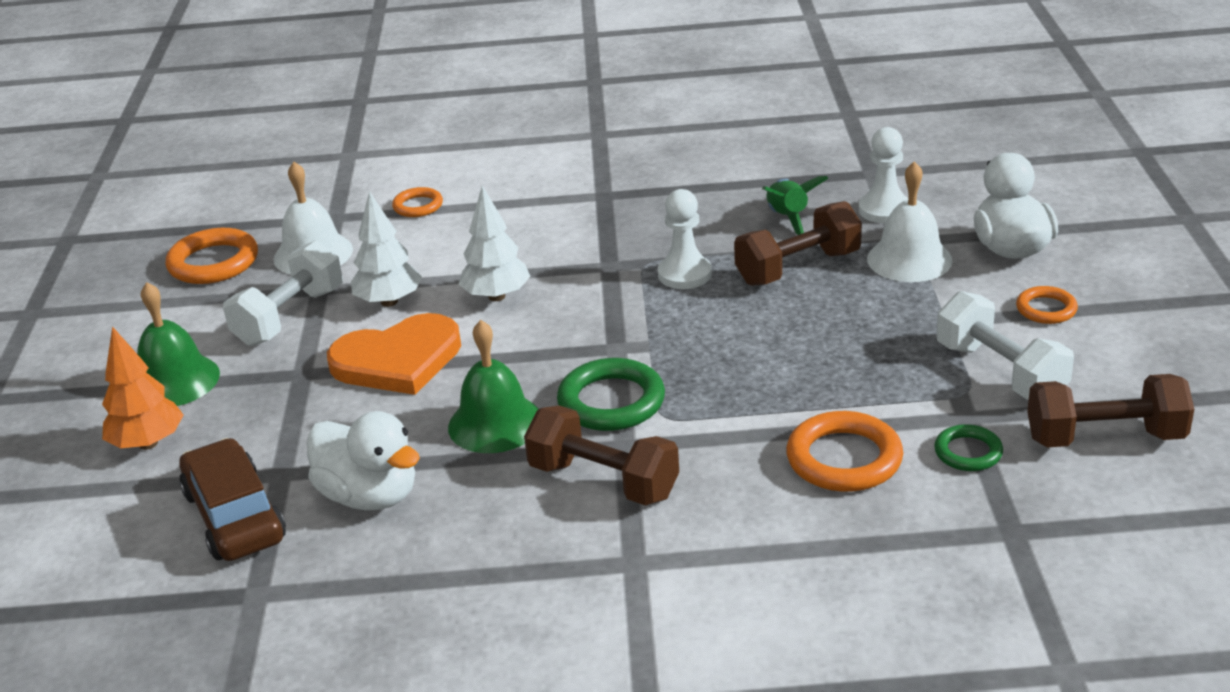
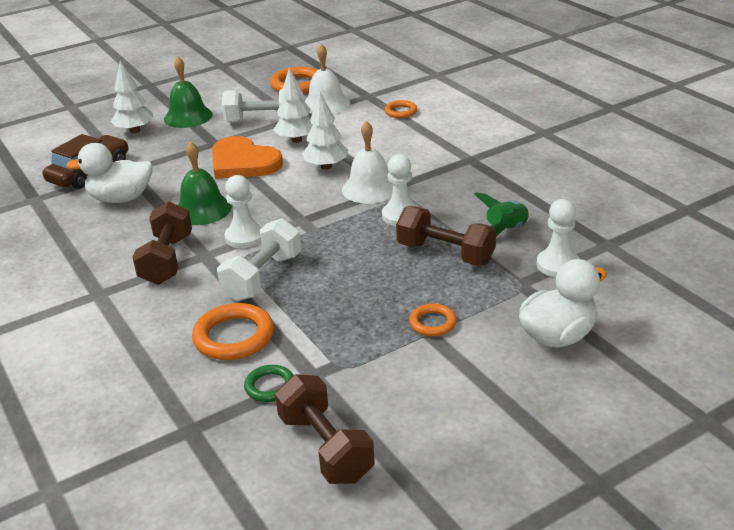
camera: 60 degrees right, 0 degrees up
(148, 443) = (135, 131): orange tree -> white tree
(370, 496) = (121, 198): white duck -> white duck turned 75 degrees clockwise
(611, 402) = (244, 237): green ring -> white pawn
(909, 259) = (498, 295): white bell -> white bell (370, 188)
(1000, 372) = (378, 375): white dumbbell -> white dumbbell (263, 277)
(1046, 309) = (482, 376): orange ring -> orange ring (432, 323)

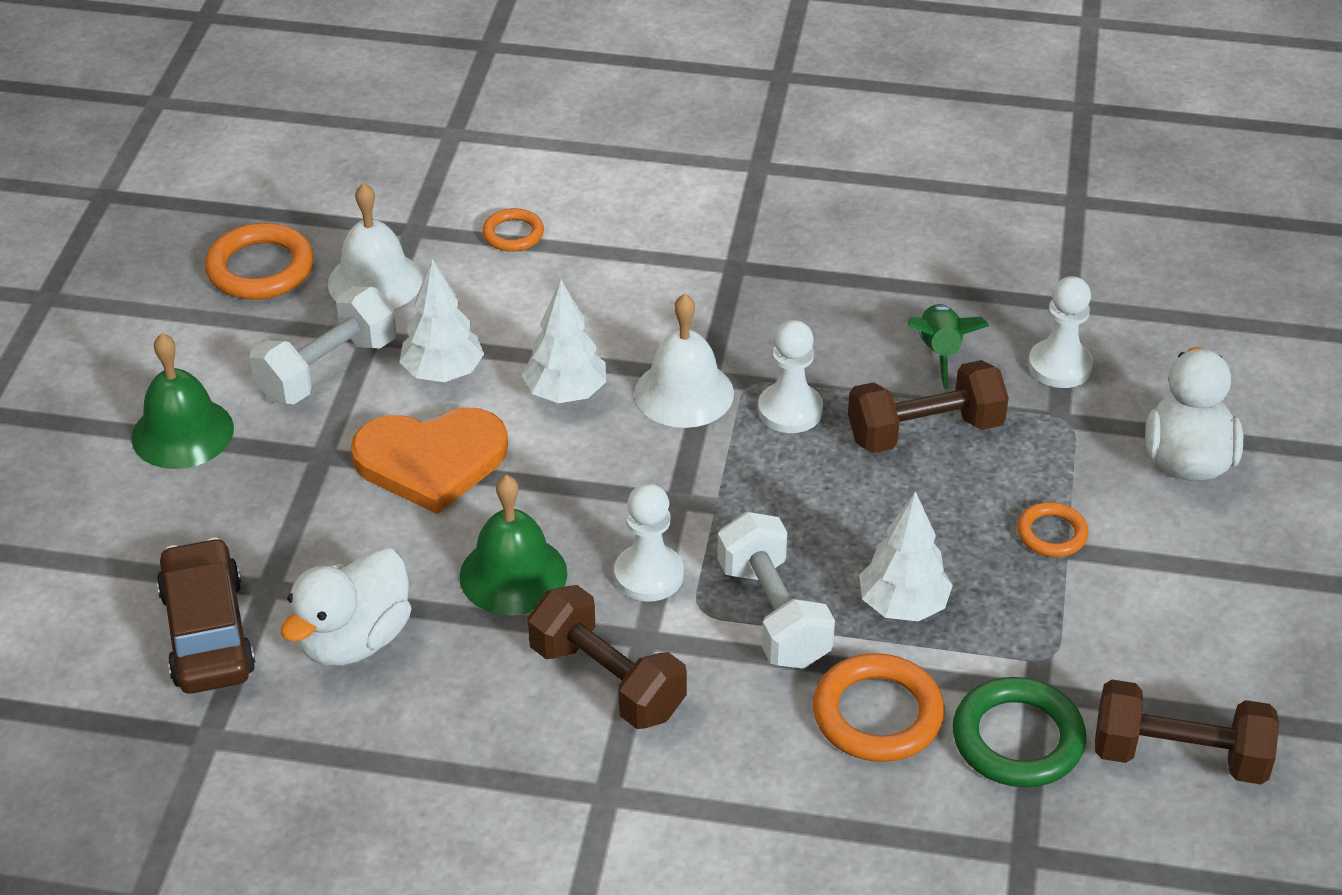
camera: 50 degrees left, 10 degrees up
(135, 131) = (137, 513): white tree -> white tree (903, 606)
(270, 386) = (1017, 739): green ring -> green ring, size x1.72

